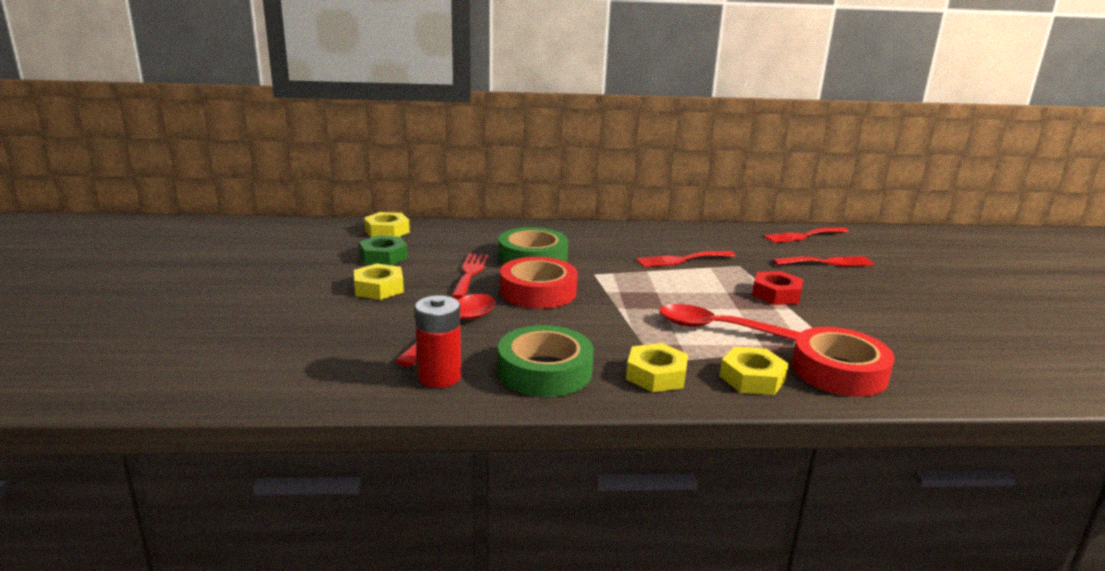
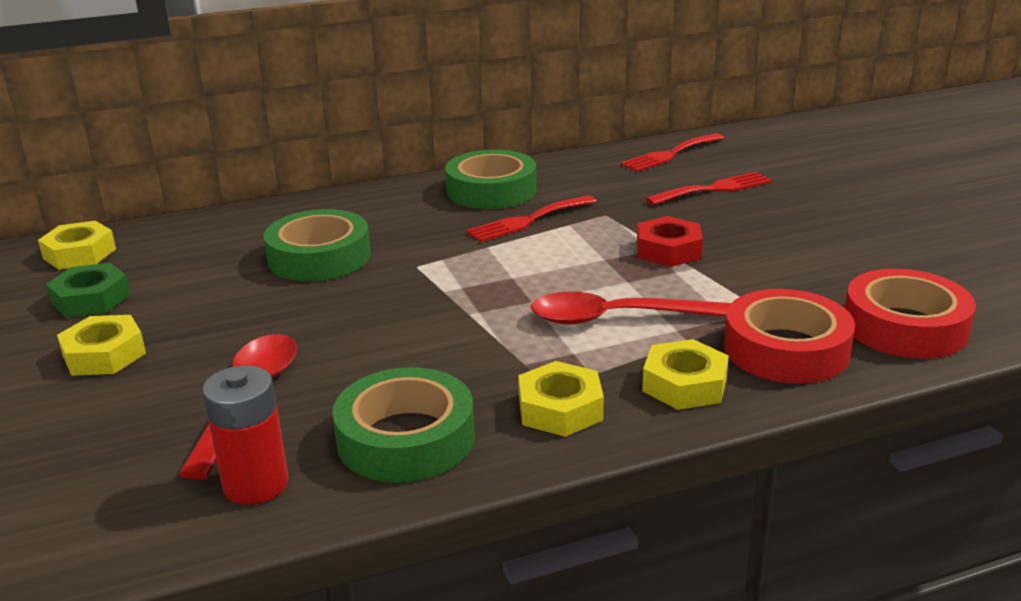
camera: 15 degrees left, 5 degrees up
(470, 273) = (236, 301): red fork -> none
(538, 291) = (348, 311): red tape -> red tape (905, 326)
(664, 238) = (491, 190): none -> green tape

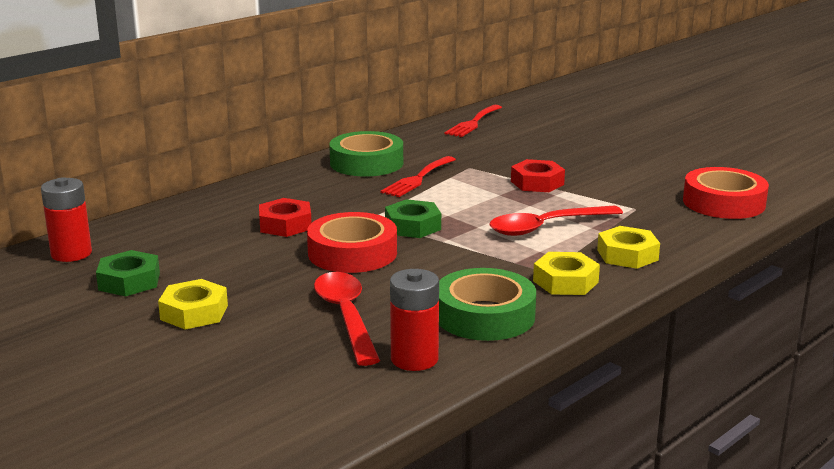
camera: 25 degrees left, 5 degrees down
(79, 254) = (71, 254): yellow nut -> red battery
(319, 257) = (285, 225): green tape -> red nut
(455, 285) = (413, 226): none -> green nut
(714, 189) = (528, 141): red fork -> none
(786, 349) = (668, 226): red tape -> red tape (352, 253)

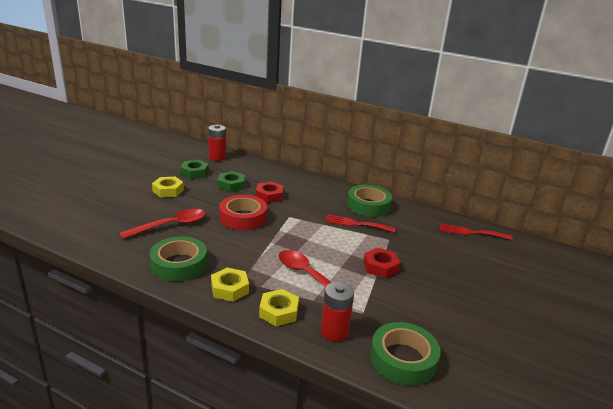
camera: 70 degrees right, 5 degrees up
(413, 226) = (285, 230): green nut -> green nut (231, 185)
(414, 359) = (129, 249): red battery -> red battery (334, 332)
(723, 203) = (403, 359): red tape -> green tape

